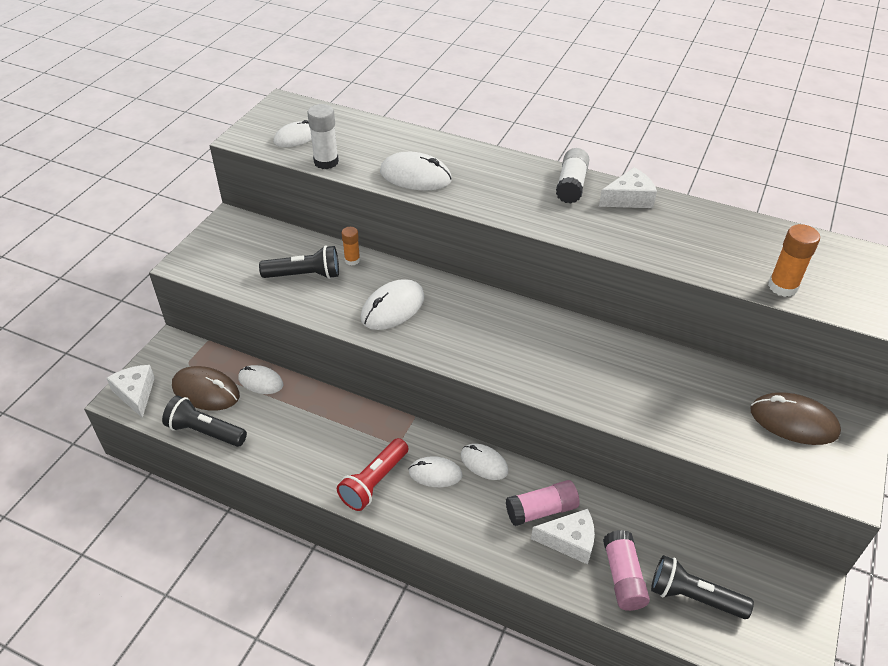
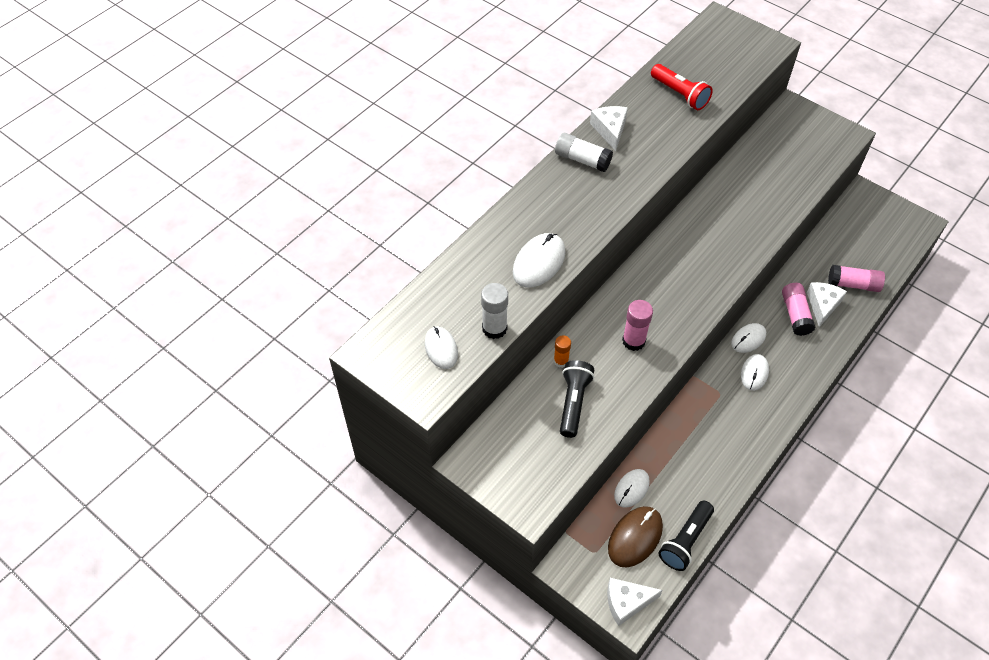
camera: 75 degrees left, 10 degrees up
(374, 482) = (758, 416): red flashlight -> red flashlight (680, 94)
(393, 308) = (633, 341): white mouse -> pink glue stick
(693, 597) = (869, 253): black flashlight -> none
(782, 287) = (731, 83): orange glue stick -> none
(793, 422) = (791, 138): brown mouse -> none

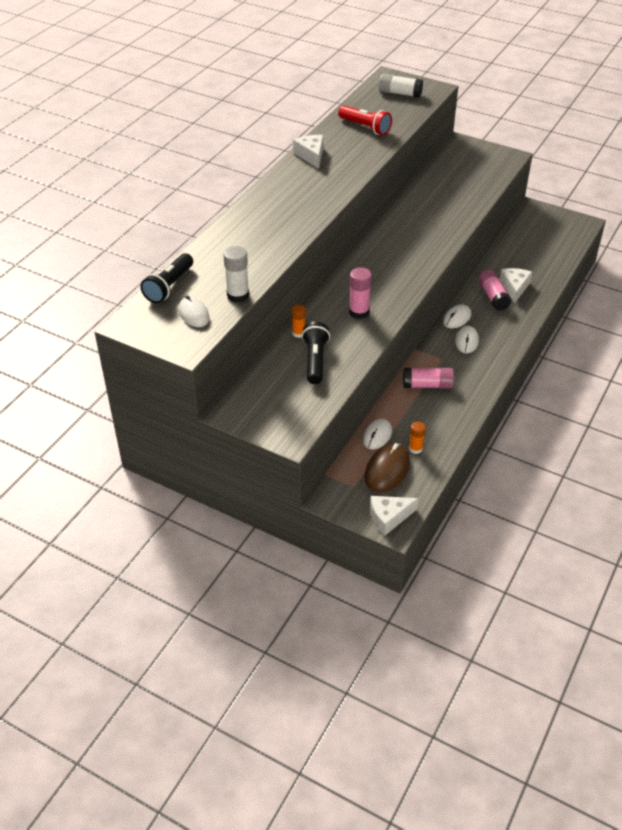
camera: 10 degrees left, 10 degrees down
(539, 262) = (268, 248): white mouse -> none
(582, 160) = (292, 177): white glue stick -> white glue stick (400, 93)
(671, 514) = (415, 448): none -> orange glue stick
(685, 541) = (431, 466): black flashlight -> black flashlight (169, 286)
(853, 284) = (537, 271): pink glue stick -> pink glue stick (427, 385)

